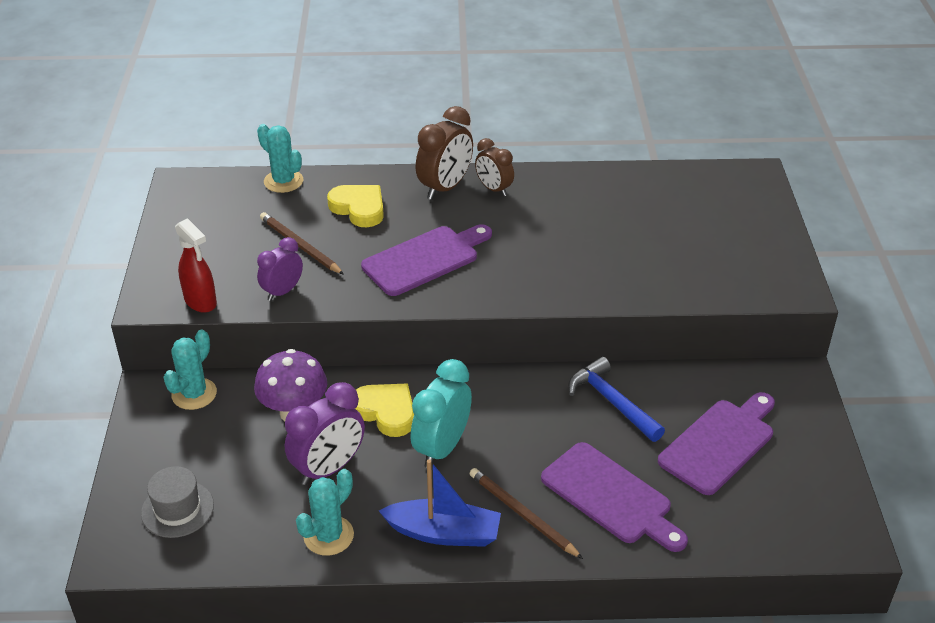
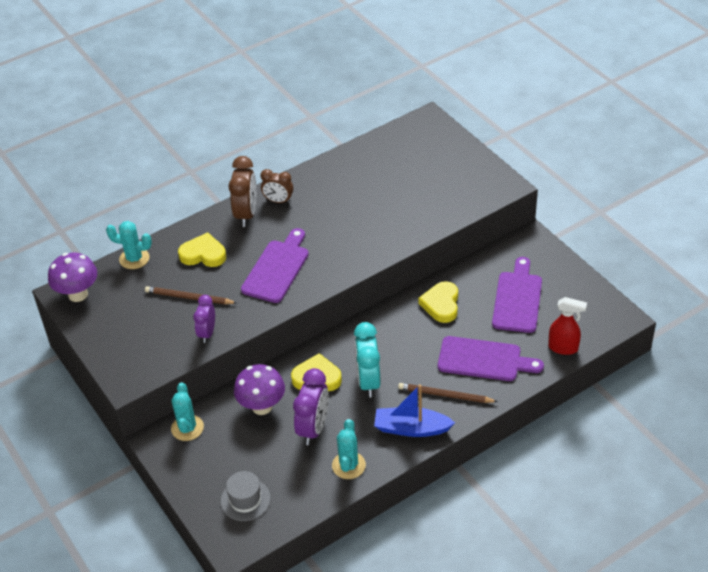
camera: 30 degrees left, 5 degrees up
(193, 191) = (78, 294): none -> purple mushroom
(201, 302) = (160, 365): red spray bottle -> red spray bottle (563, 348)
(444, 533) = (411, 428): blue boat -> blue boat turned 150 degrees counterclockwise
(612, 402) = (441, 304): blue hammer -> yellow heart

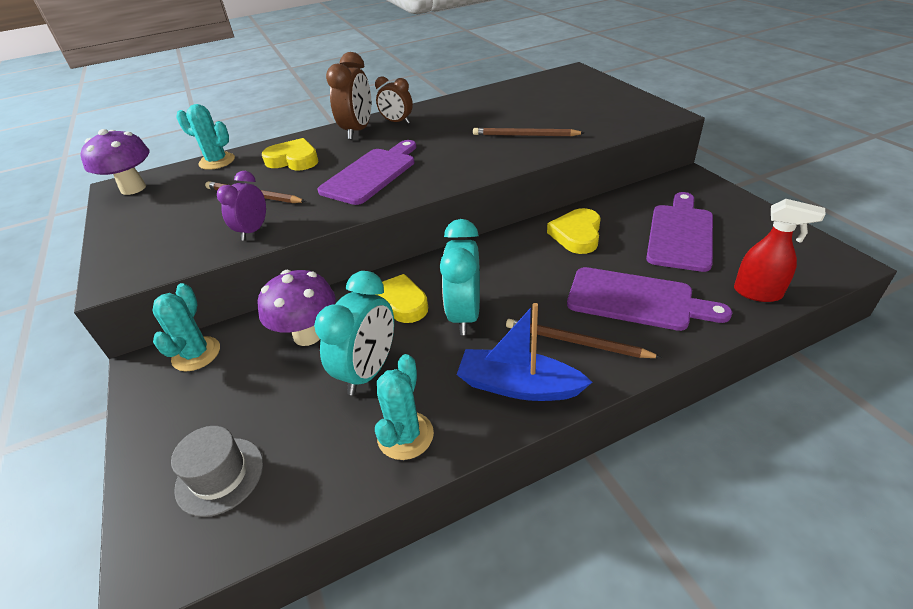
camera: 10 degrees right, 5 degrees down
(313, 428) = (369, 371): purple clock -> turquoise clock
(393, 217) = (525, 135): none -> brown pencil

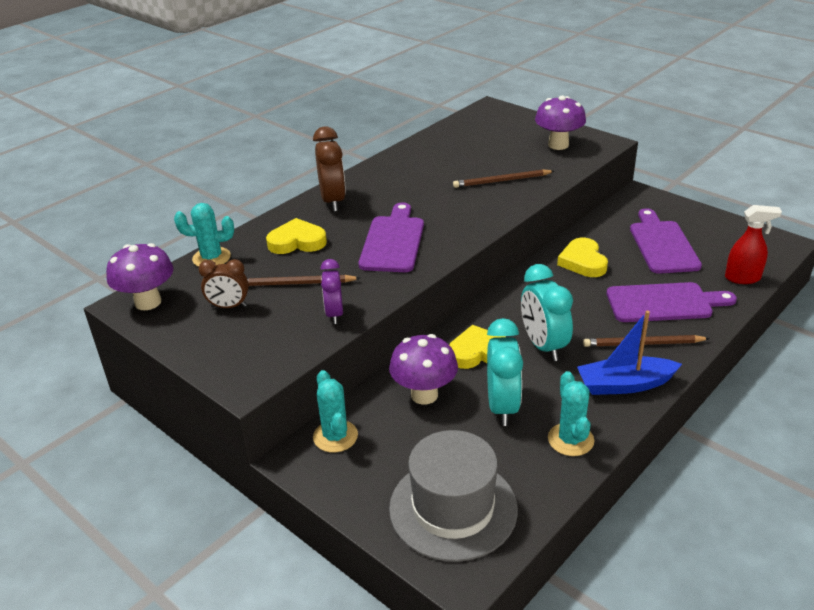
camera: 25 degrees left, 5 degrees down
(220, 476) = (453, 508): grey hat -> grey hat, size x1.77
(397, 122) = (365, 186): brown clock -> brown clock (229, 306)
(612, 110) = (558, 145): none -> purple mushroom

